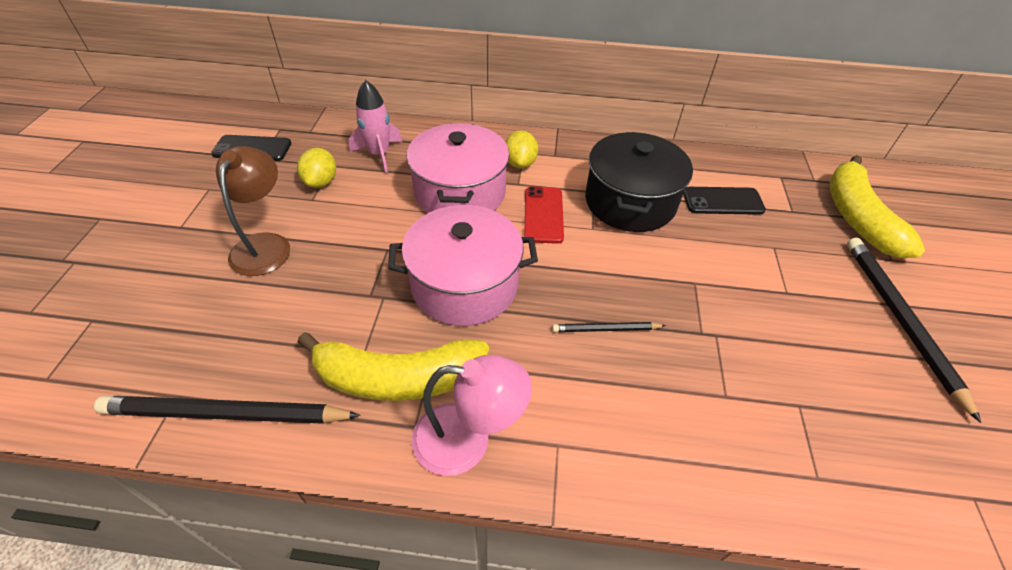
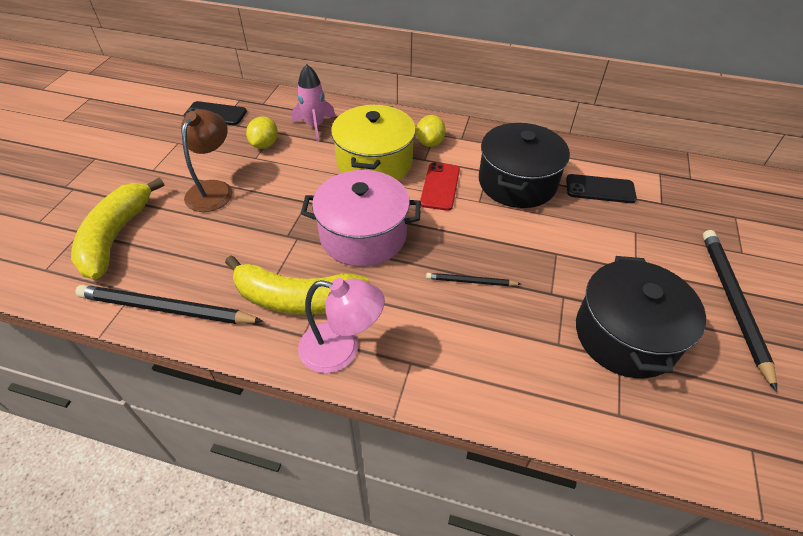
camera: 10 degrees right, 0 degrees up
(460, 193) = (374, 162): pink pot -> yellow pot
(797, 374) = (625, 335): none -> black pot
(857, 217) = (721, 214): yellow banana -> yellow banana (116, 236)

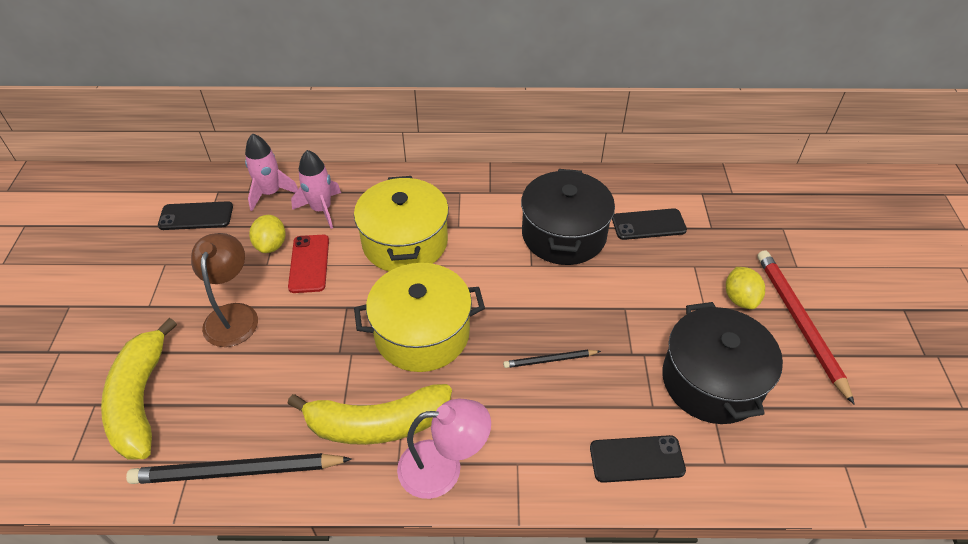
camera: 15 degrees left, 0 degrees up
(279, 108) = (271, 193): none -> pink rocket
(363, 235) = (422, 333): pink pot -> yellow pot
(430, 143) = (457, 205): yellow lemon -> yellow lemon (740, 299)
(440, 186) = (485, 256): red phone -> red phone (309, 263)
(528, 387) = (636, 459): none -> black phone
(732, 303) = (799, 323): black pencil -> red pencil

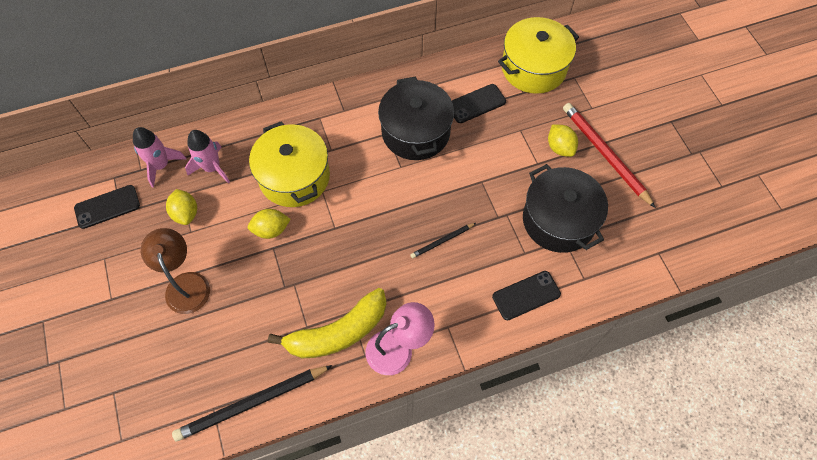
camera: 20 degrees left, 15 degrees up
(141, 399) = (148, 376): yellow banana -> none
(309, 263) = (225, 220): red phone -> none
(353, 288) = (271, 230): none -> yellow lemon
(422, 333) = (340, 251): yellow pot -> yellow pot (533, 68)

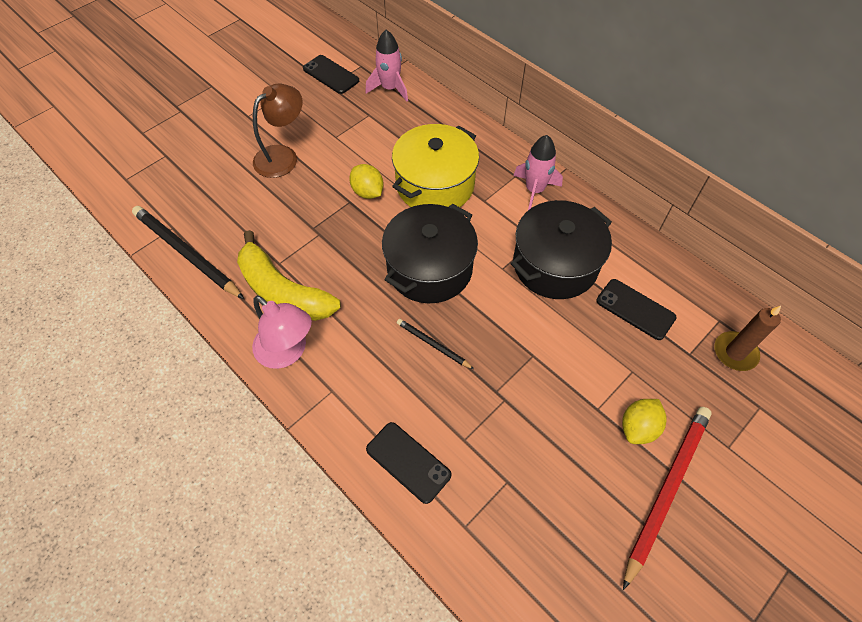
camera: 65 degrees right, 5 degrees down
(186, 213) = (352, 125): yellow lemon -> none
(212, 168) = (408, 122): pink rocket -> pink rocket (534, 190)
(533, 68) = (735, 352): yellow pot -> brown candle
(558, 220) = (531, 464): black pot -> black pot (429, 268)

